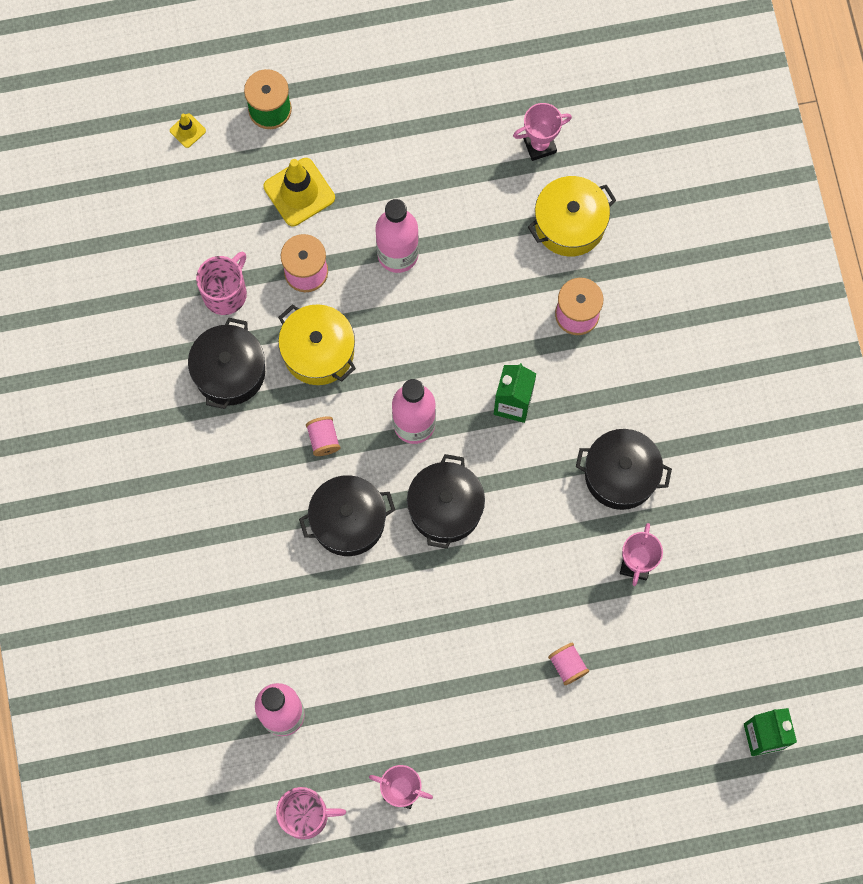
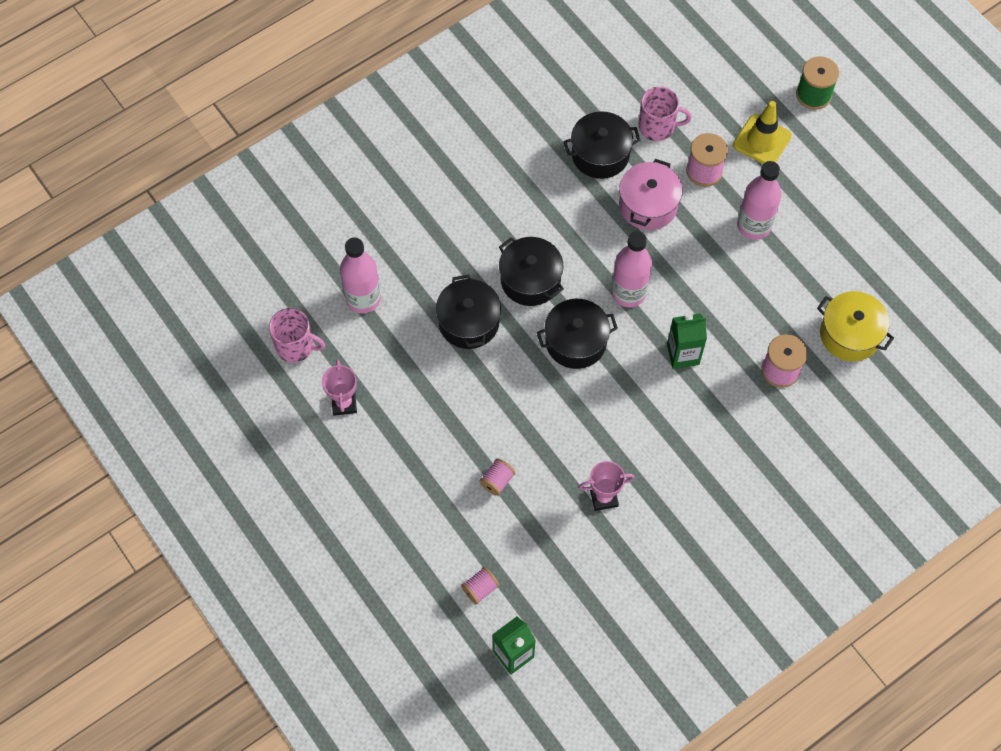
camera: 65 degrees right, 10 degrees down
(187, 130) = (764, 50): yellow traffic cone -> none
(306, 815) = (295, 346): pink mug -> pink mug turned 45 degrees counterclockwise
(318, 351) = (648, 205): yellow pot -> pink pot
(323, 439) = (583, 237): pink spool -> pink spool (480, 589)
(539, 145) = (900, 286): pink trophy -> none
(620, 475) = (669, 456): black pot -> black pot (468, 322)

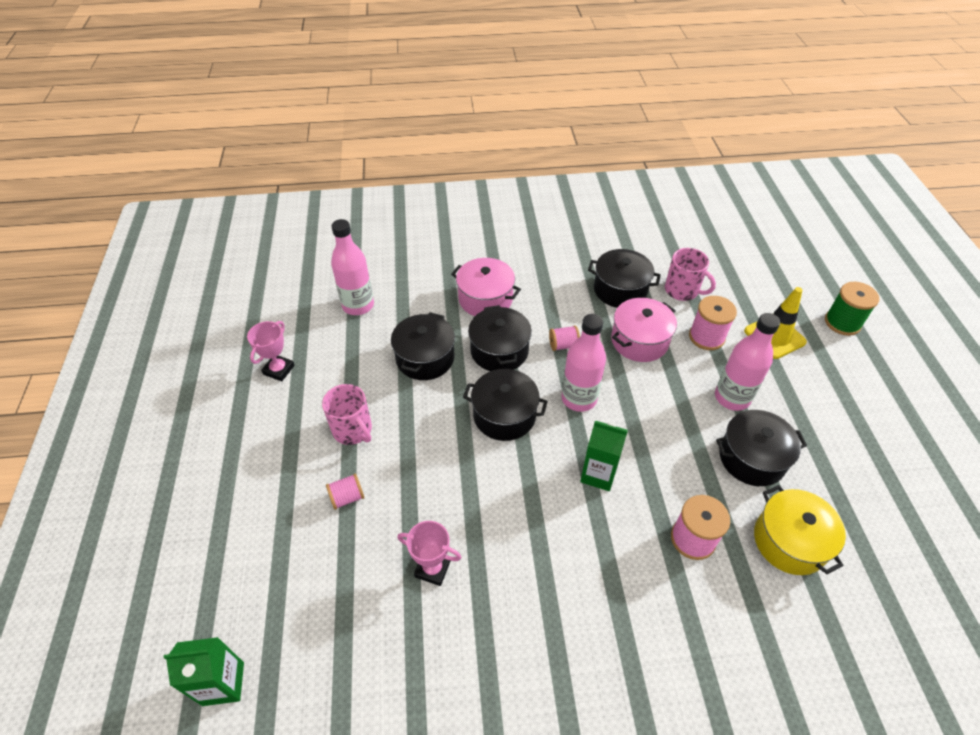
camera: 30 degrees right, 15 degrees down
(295, 346) = (281, 314): pink mug -> pink mug (352, 430)
(480, 229) = (485, 299): none -> pink pot
(480, 589) = (250, 592): pink spool -> pink spool (563, 345)
(794, 276) = (752, 458): none -> black pot

